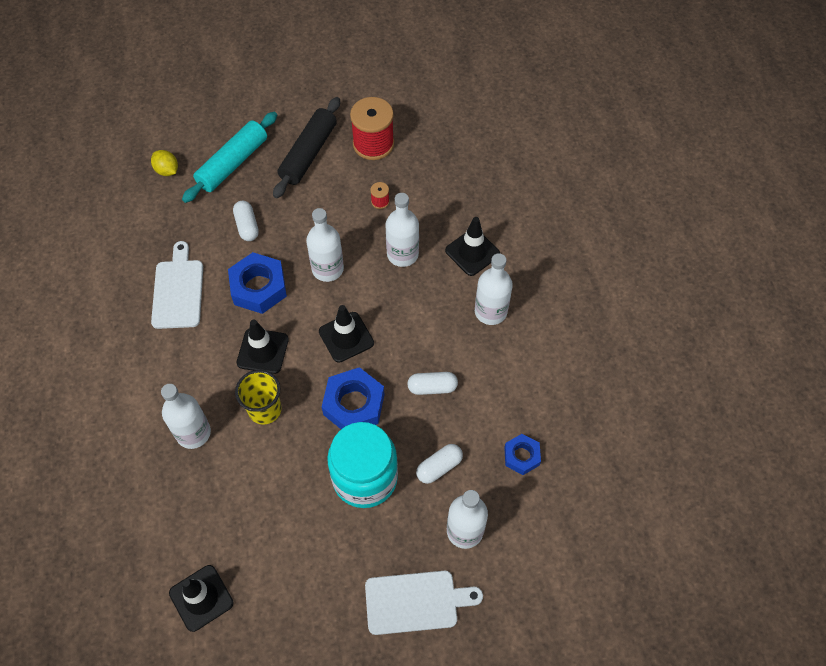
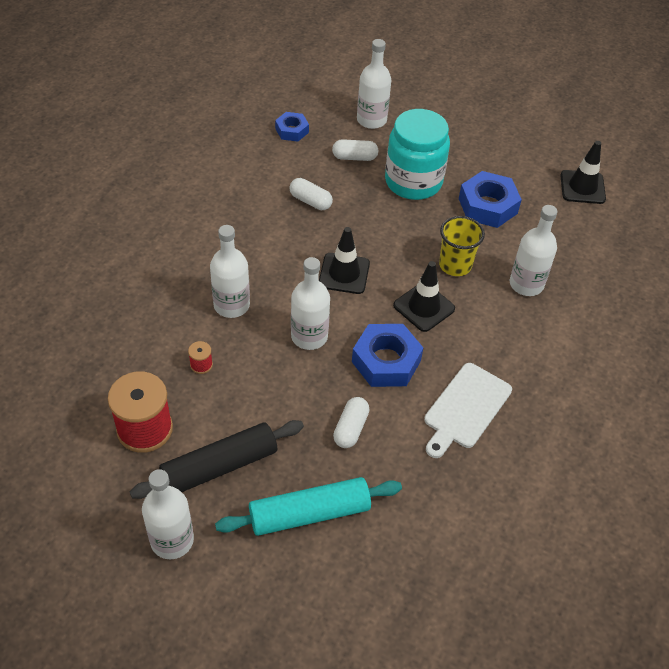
camera: 145 degrees left, 10 degrees down
(167, 170) = (389, 558): yellow lemon -> none
(354, 404) = (381, 226): blue nut -> blue nut (487, 206)
(416, 602) = (436, 109): white cutting board -> none
(472, 252) = (172, 268): black traffic cone -> none
(490, 311) = (210, 219): white bottle -> white bottle (172, 540)

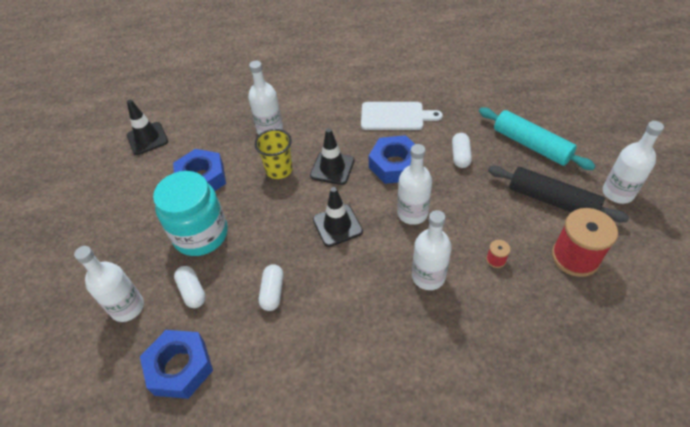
camera: 115 degrees left, 0 degrees up
(292, 130) = (180, 367): blue nut -> blue nut, size x1.69
(351, 428) = (460, 156): white capsule -> white capsule turned 75 degrees counterclockwise

